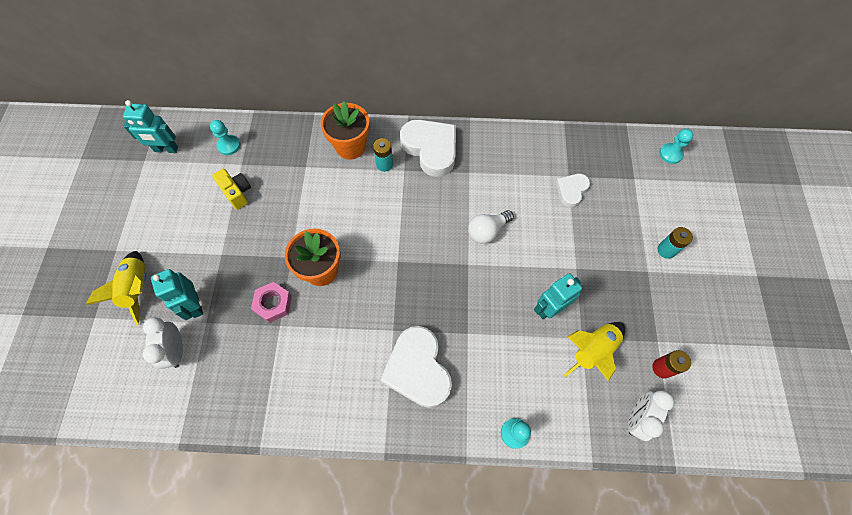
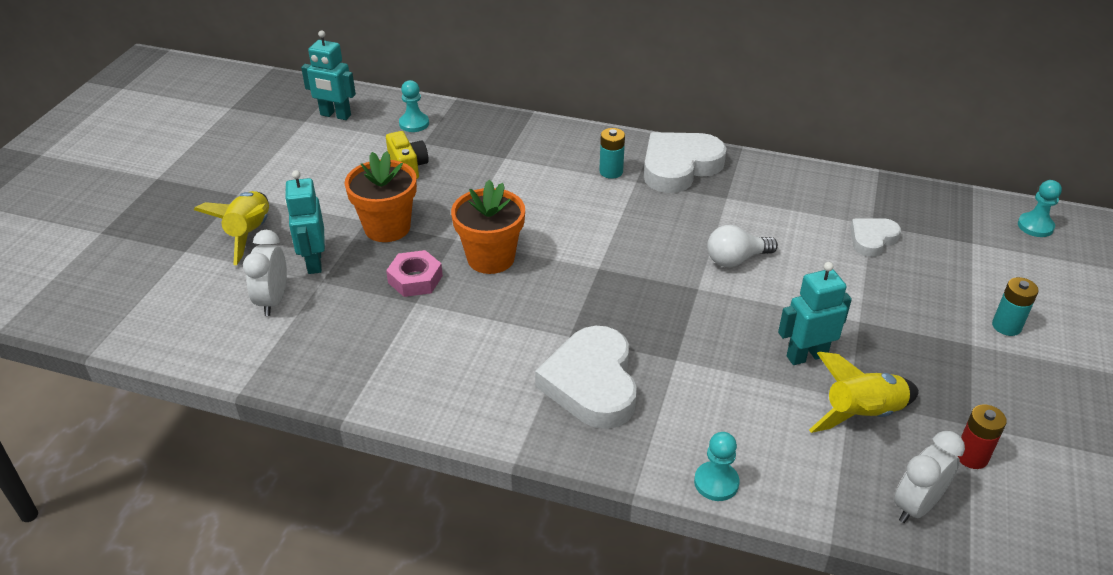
camera: 15 degrees right, 25 degrees down
(350, 147) = (570, 148): orange flower pot -> orange flower pot (387, 227)
(431, 149) = (679, 167): white heart -> white heart turned 105 degrees counterclockwise

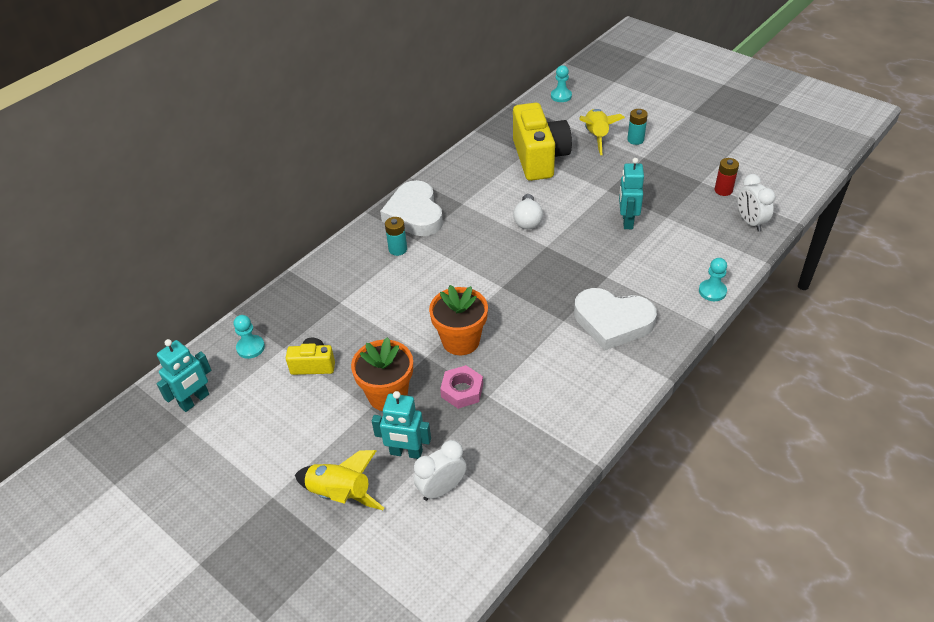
camera: 65 degrees left, 5 degrees up
(273, 301) = (442, 489): white clock -> white clock turned 120 degrees clockwise
(862, 415) = (681, 217): yellow rocket -> yellow rocket (596, 137)
(872, 239) = (539, 158): white heart -> yellow camera

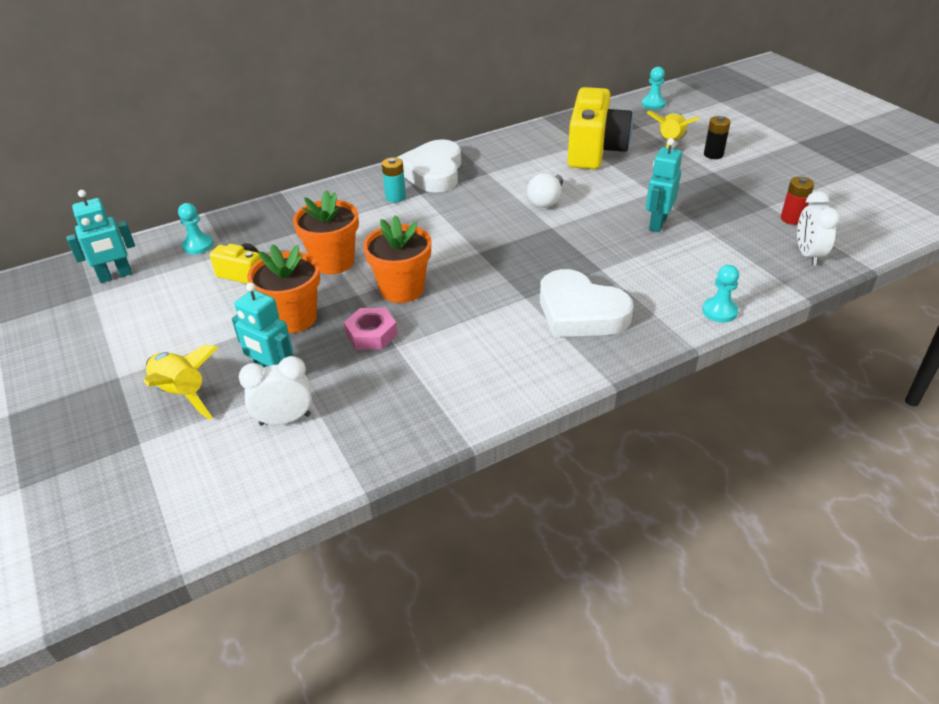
camera: 20 degrees right, 5 degrees down
(385, 330) = (333, 262): none -> orange flower pot
(635, 140) = (713, 154): turquoise battery -> black battery

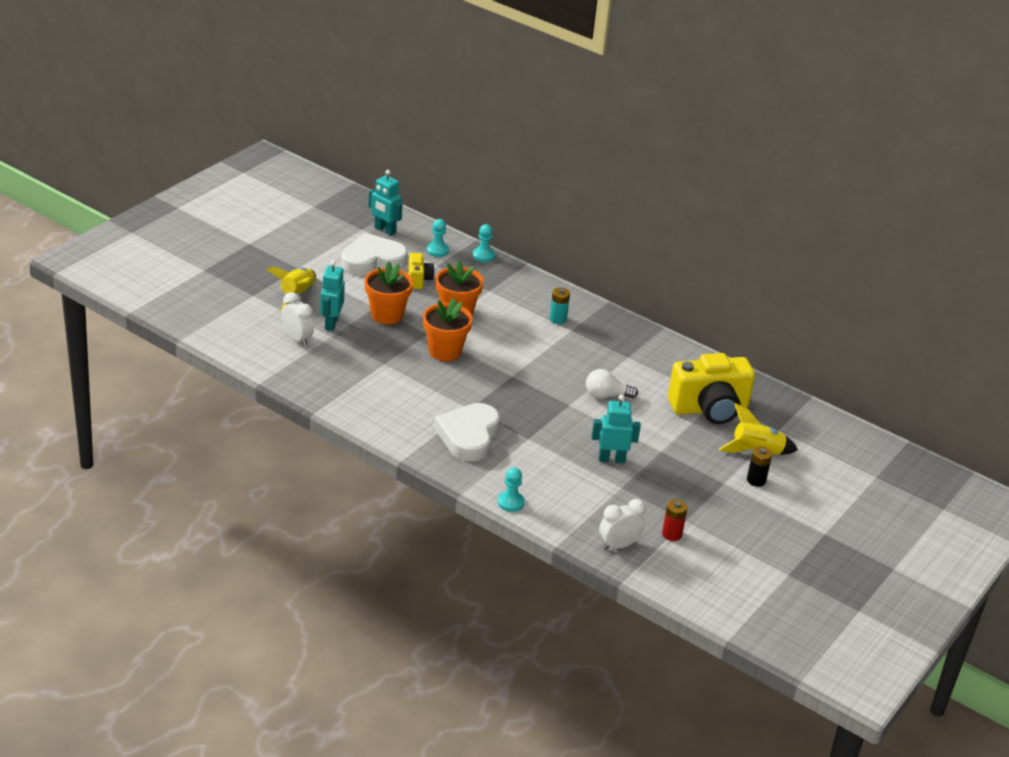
camera: 60 degrees right, 5 degrees down
(371, 334) = (390, 350): pink nut -> none
(433, 172) = (608, 328): white heart -> white heart (372, 260)
(653, 104) = (833, 432): turquoise pawn -> turquoise pawn (483, 256)

